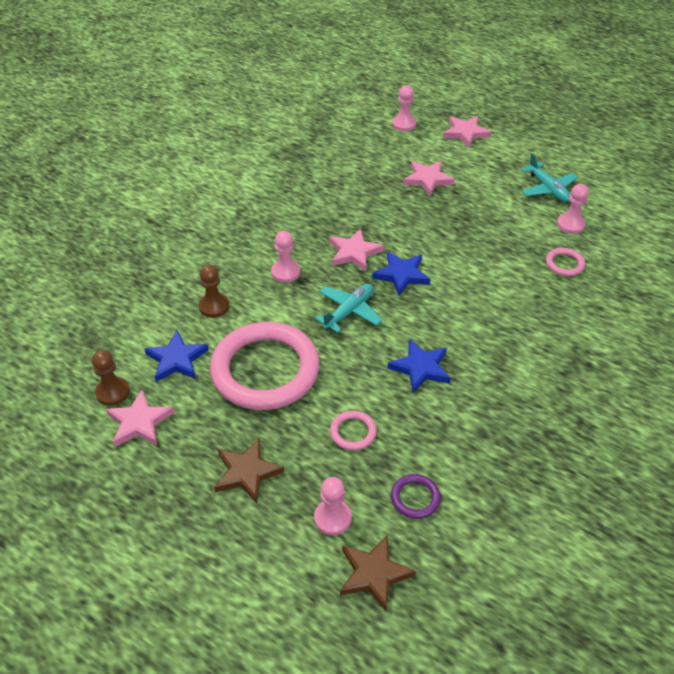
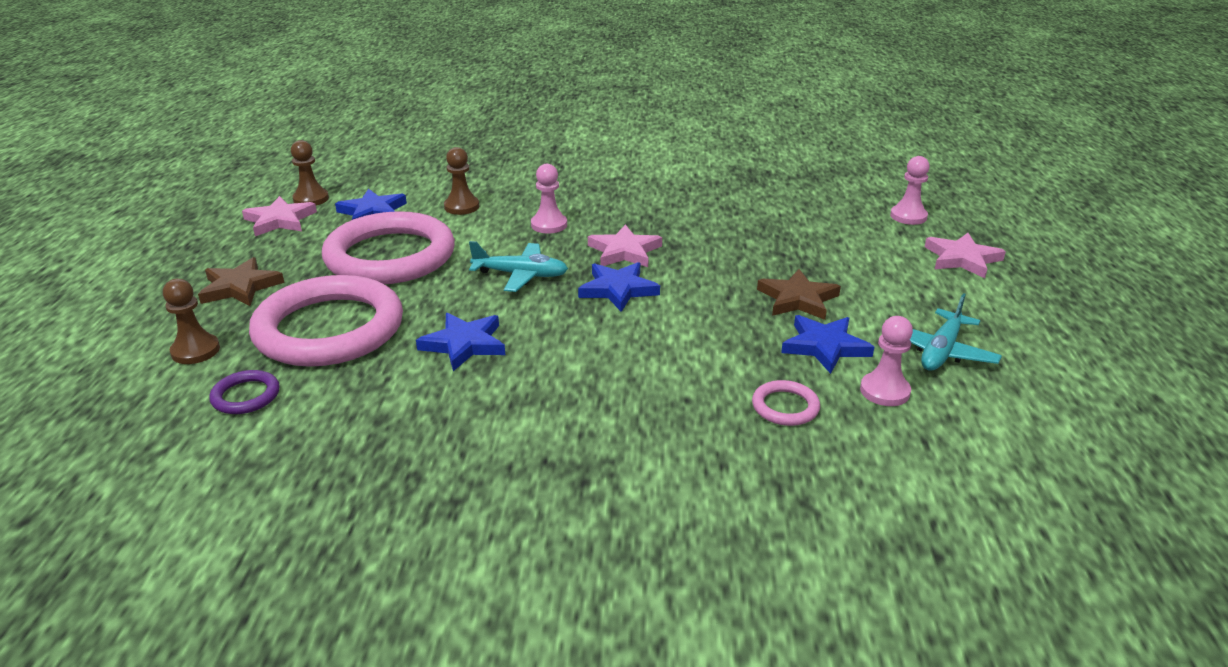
camera: 60 degrees right, 15 degrees down
(332, 518) = (195, 351): pink pawn -> brown pawn
(353, 432) = (329, 329): pink ring -> pink ring, size x2.48
(373, 573) = (122, 398): brown star -> brown star (798, 299)
(427, 179) = (822, 259): pink star -> none
(519, 224) = (825, 346): none -> blue star

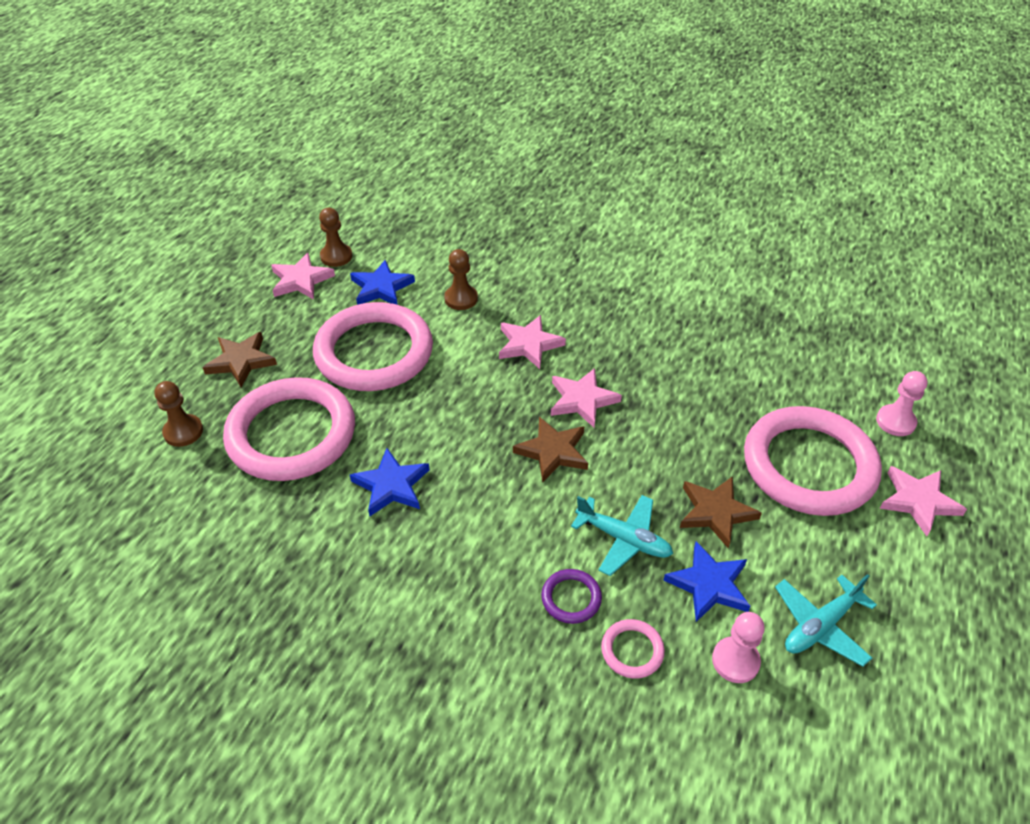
camera: 20 degrees right, 15 degrees up
(246, 396) = (202, 497): purple ring -> purple ring (571, 598)
(521, 275) = (475, 408): turquoise plane -> turquoise plane (623, 539)
(549, 225) = (529, 344): pink pawn -> pink star
(618, 289) = (553, 451): blue star -> brown star
(857, 255) = (809, 465): none -> pink ring

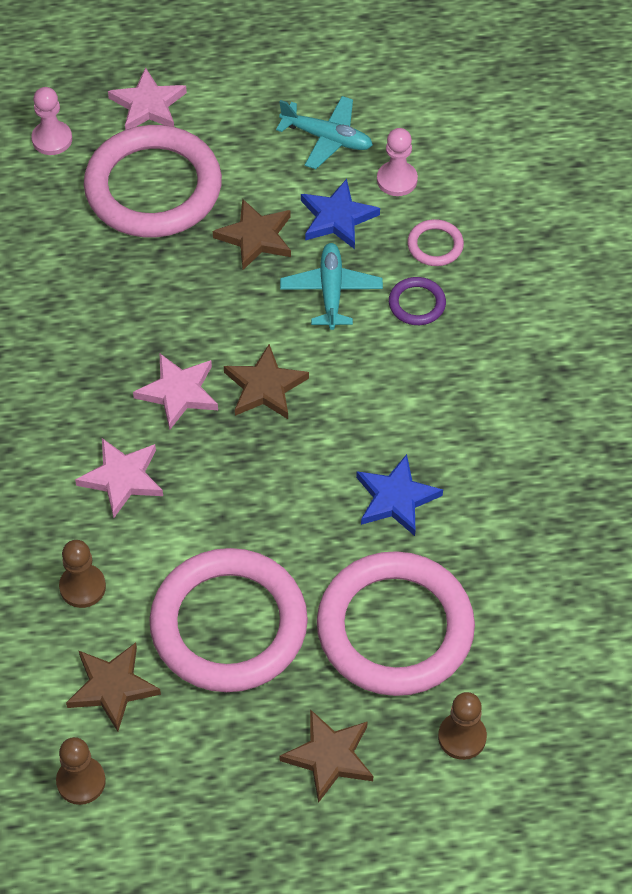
camera: 120 degrees left, 10 degrees up
(301, 280) = (152, 792): pink star -> none
(381, 287) = (112, 687): blue star -> brown star

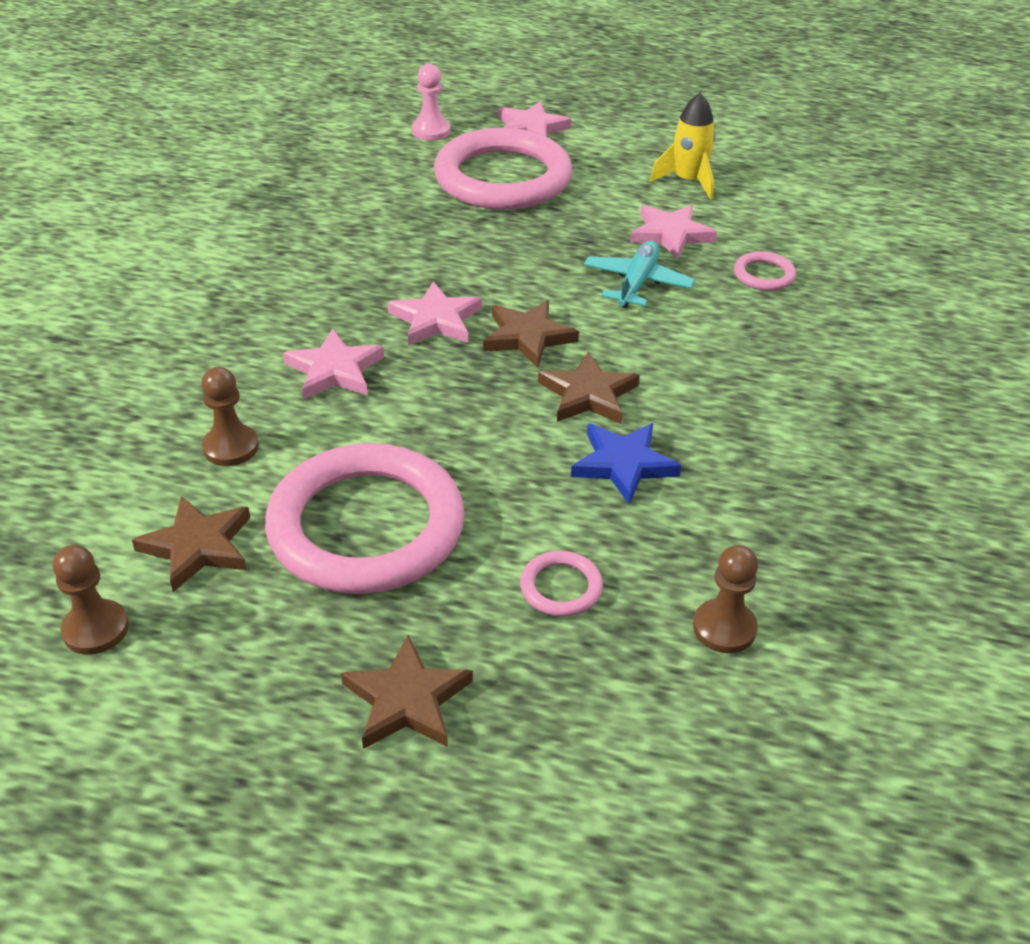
camera: 20 degrees right, 15 degrees down
(255, 237) = (581, 230): brown star -> brown star (588, 394)
(327, 138) = (688, 181): turquoise plane -> yellow rocket
(337, 218) = (670, 234): blue star -> pink star
(395, 628) = (561, 587): pink ring -> pink ring, size x0.40
(397, 180) = (745, 222): pink pawn -> none
(417, 304) = (724, 313): purple ring -> none
(462, 737) = (591, 733): brown pawn -> brown pawn (724, 628)

